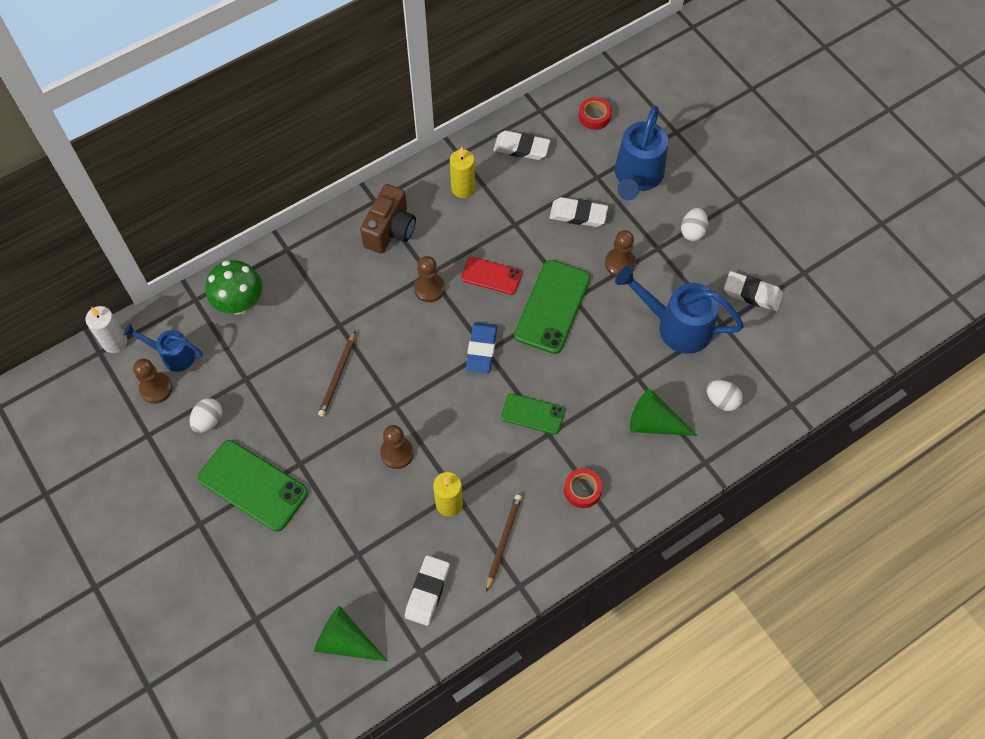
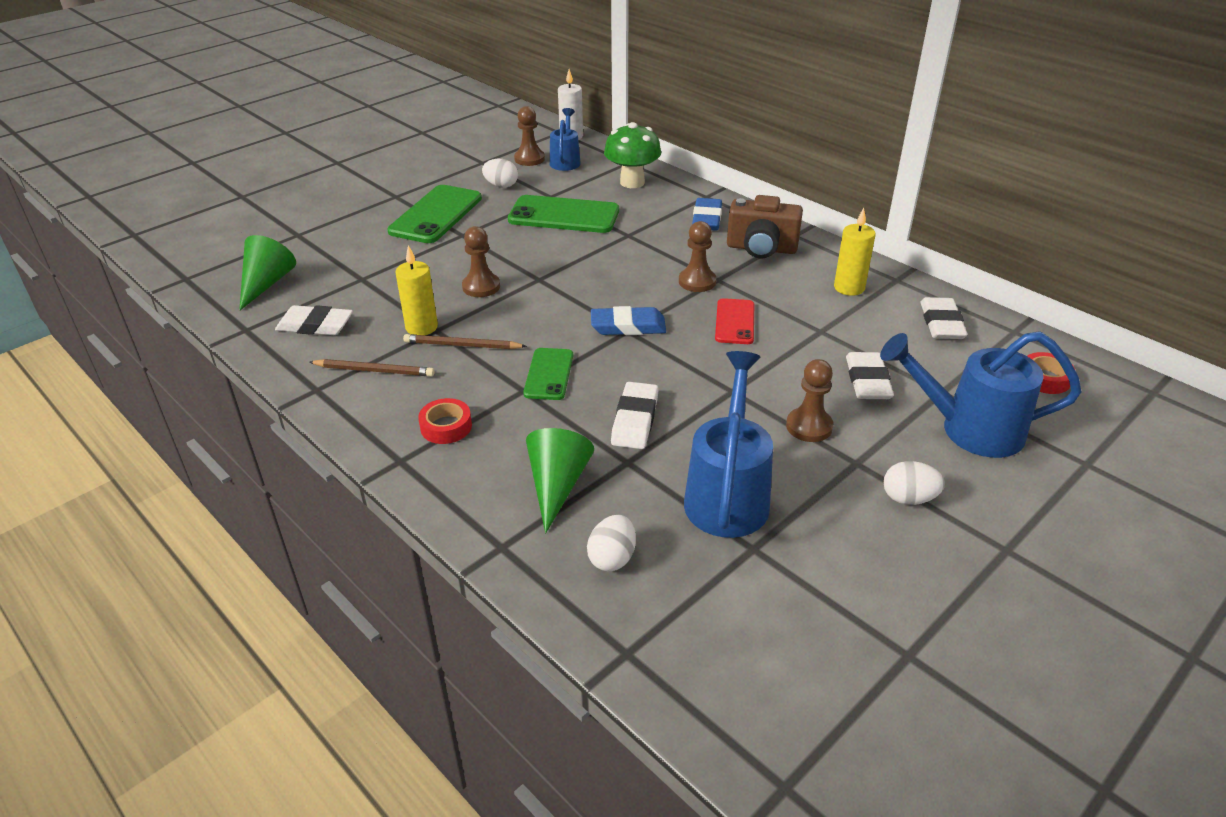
camera: 80 degrees right, 25 degrees down
(329, 258) = (706, 219): none -> blue eraser
(338, 376) = (566, 241): brown pencil -> brown pencil (462, 345)
(552, 307) = (711, 373): green phone -> green phone (564, 215)
(752, 293) = (828, 582): white eraser -> white eraser (635, 420)

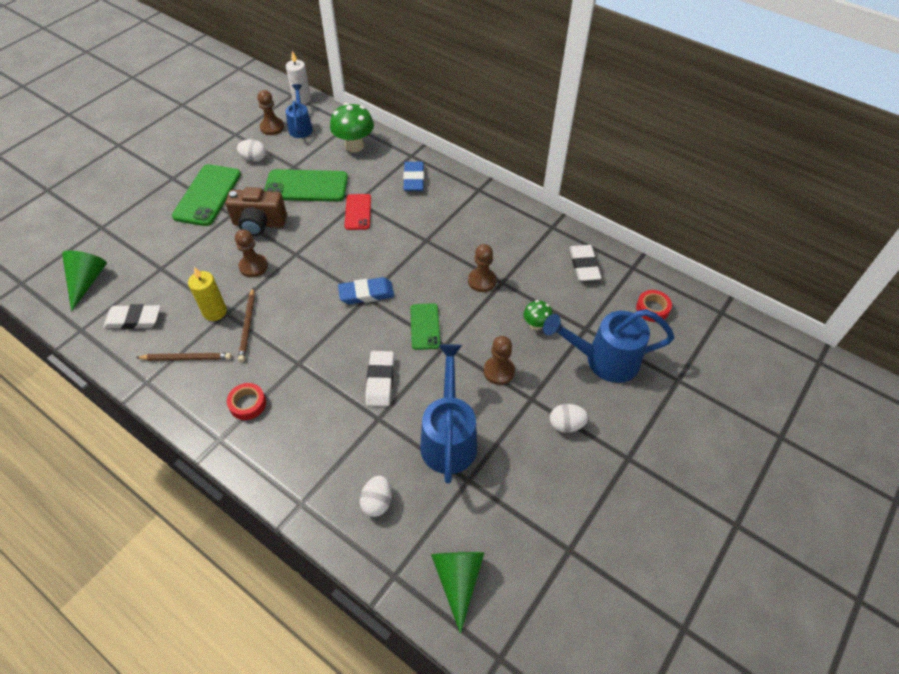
camera: 10 degrees left, 15 degrees up
(462, 345) = (248, 326): brown pencil -> brown pencil turned 90 degrees counterclockwise
(548, 374) = (314, 346): green phone -> green phone (425, 326)
(557, 485) = (333, 445): green cone -> green cone (458, 579)
(697, 282) = (412, 244): brown pawn -> brown pawn (482, 281)
(734, 322) = (442, 280): red phone -> red phone (358, 212)
(761, 248) = (456, 206): brown camera -> brown camera (259, 224)
(849, 288) = (520, 238): yellow candle -> none
(867, 381) = (536, 325): white eraser -> green mushroom

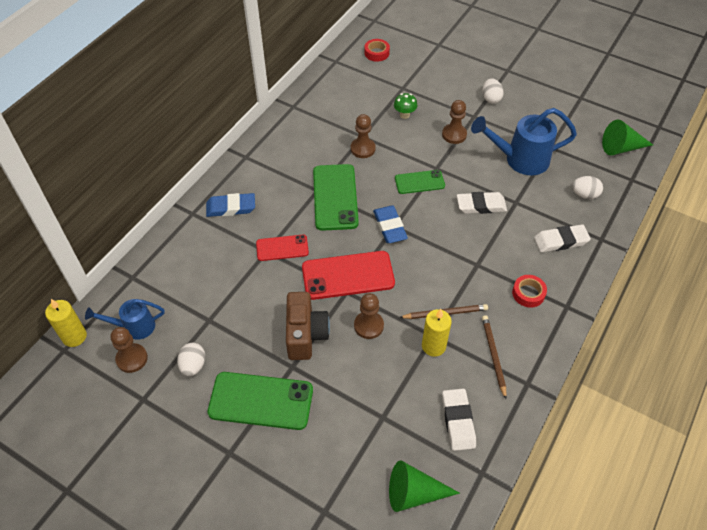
camera: 95 degrees left, 0 degrees up
(302, 99) = (74, 336): white candle -> yellow candle
(306, 186) = (243, 301): green phone -> green phone (335, 197)
(314, 256) = (348, 275): none -> red phone
(354, 146) = (174, 266): green mushroom -> none
(584, 265) = (337, 88): white eraser -> white eraser (561, 241)
(604, 360) = (430, 79): blue watering can -> none

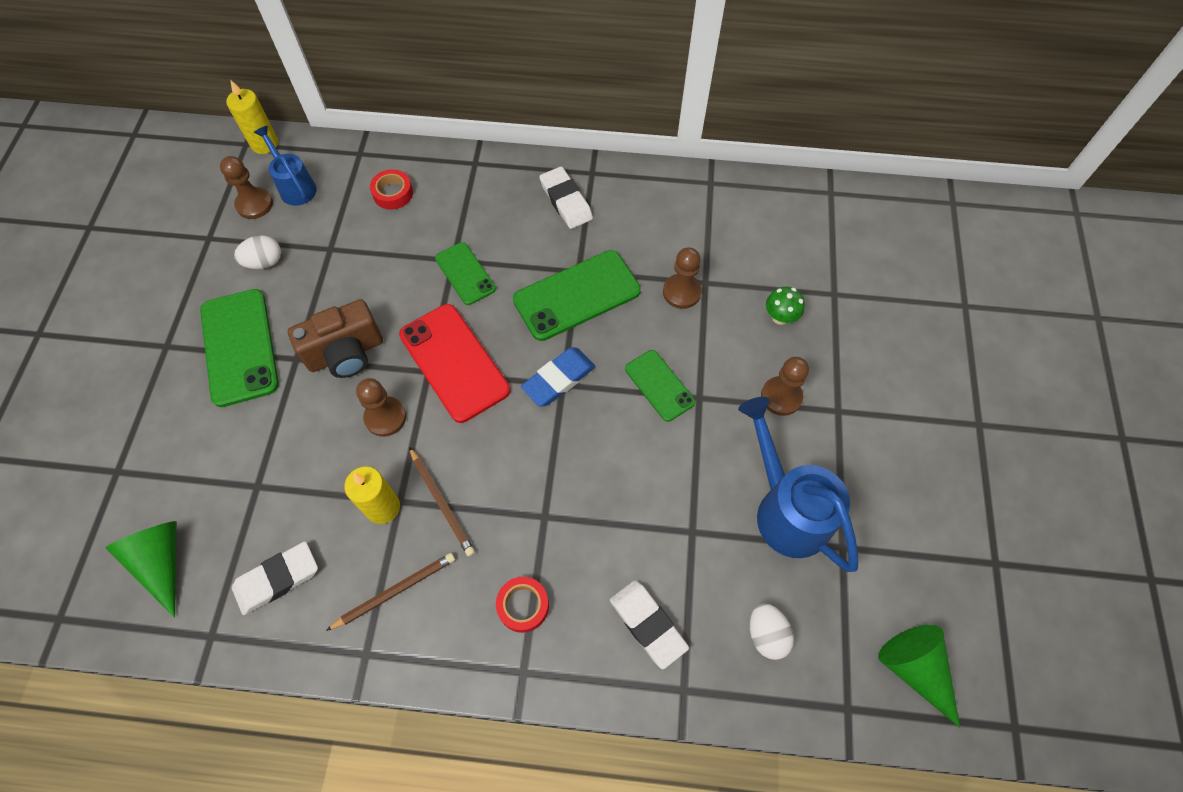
camera: 65 degrees right, 10 degrees up
(231, 207) = (502, 195): blue eraser -> none
(282, 248) = (465, 274): red phone -> green phone
(376, 53) = (884, 233): red tape -> red tape (393, 193)
(481, 205) = (659, 483): white eraser -> white eraser (566, 201)
(491, 98) = (894, 421): white egg -> none

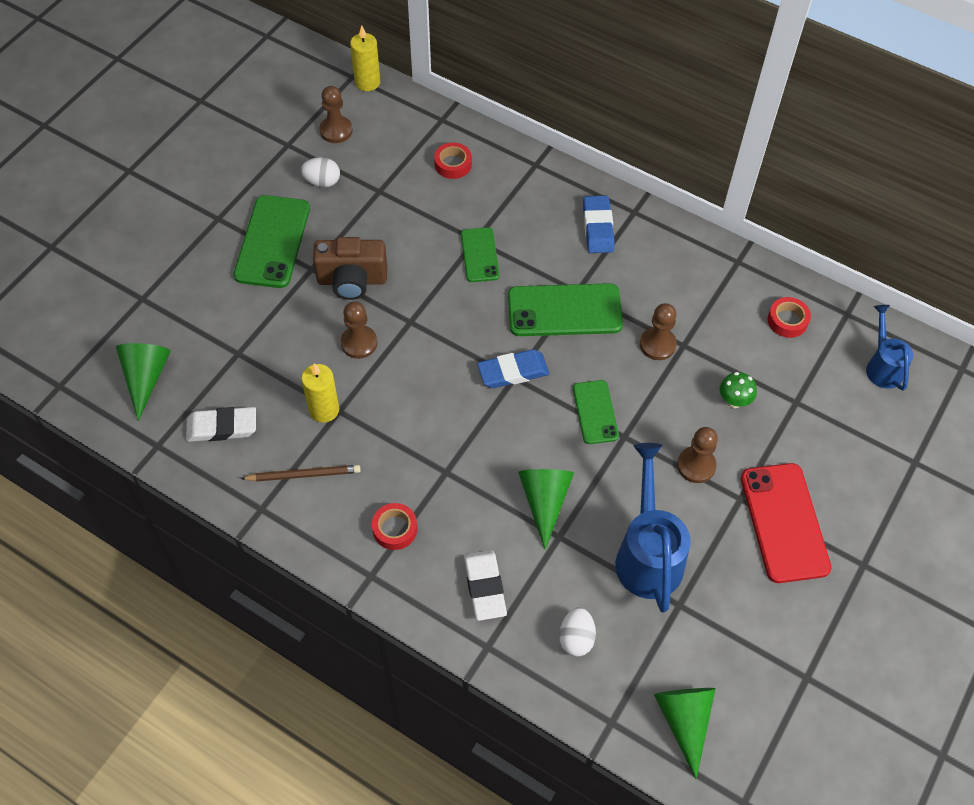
camera: 25 degrees right, 5 degrees down
(295, 187) = (375, 128): blue watering can -> blue watering can (882, 367)
(442, 503) = (371, 426): brown pencil -> none
(454, 362) = (434, 323): red phone -> red phone (784, 522)
(566, 201) = (598, 227): white eraser -> blue eraser
(659, 501) = (544, 501): none -> green cone
(784, 220) = (787, 320): none -> red tape

